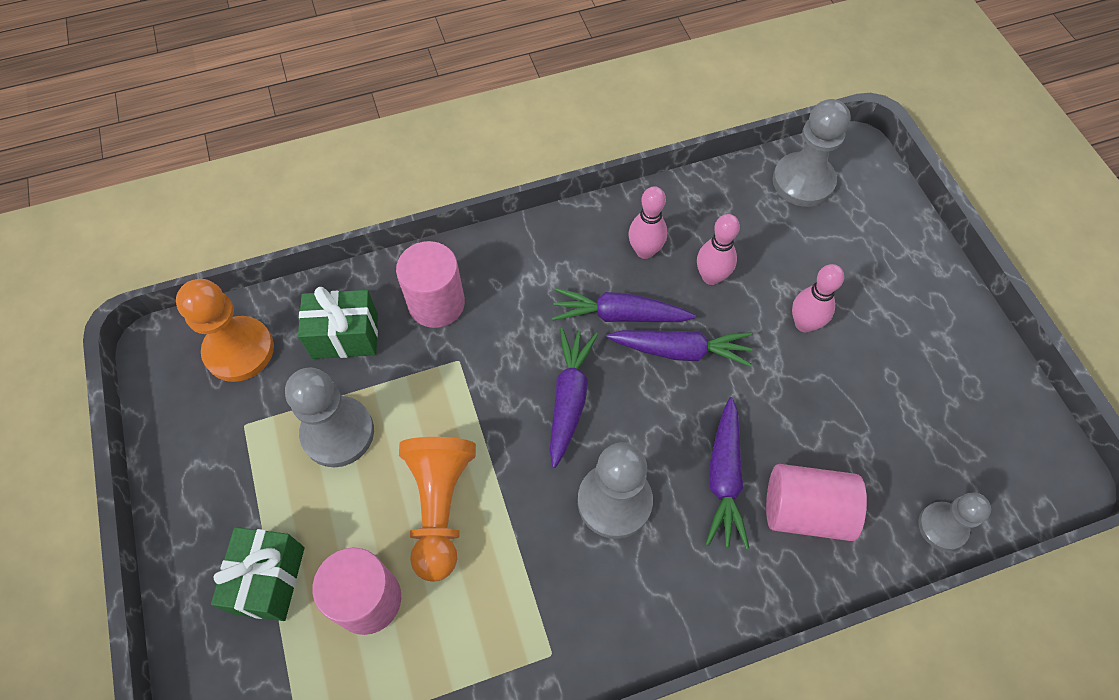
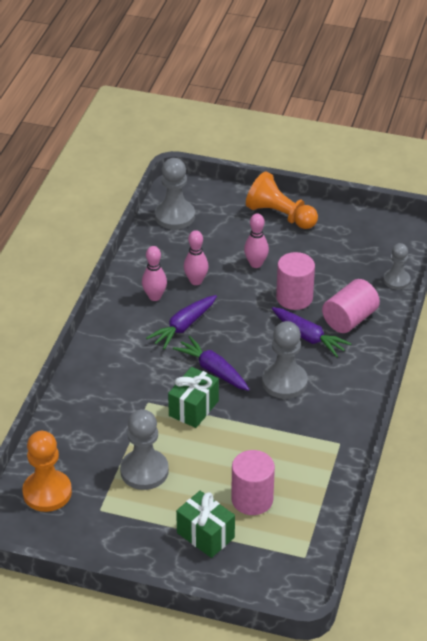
camera: 55 degrees left, 20 degrees down
(345, 336) = (84, 442): green gift -> green gift (193, 408)
(436, 303) = (102, 394): pink cylinder -> pink cylinder (294, 298)
(440, 507) = (227, 449): orange pawn -> orange pawn (280, 215)
(681, 351) = (227, 315): purple carrot -> none

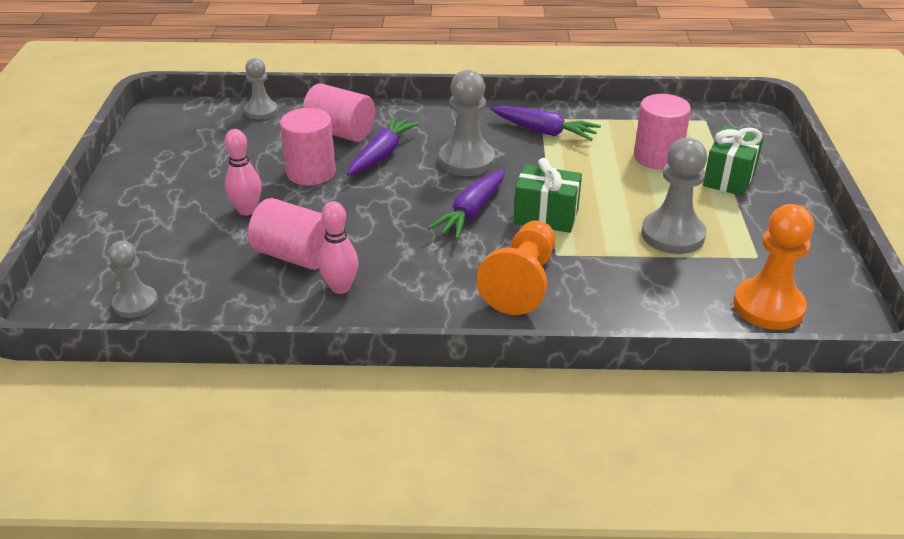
camera: 105 degrees left, 5 degrees down
(175, 216) = (135, 303): grey pawn -> grey pawn, size x0.63
(183, 327) = (397, 250): purple carrot -> purple carrot (545, 132)
(196, 281) = (295, 255): pink bowling pin -> pink cylinder
(280, 215) = (133, 205): orange pawn -> orange pawn (522, 282)

